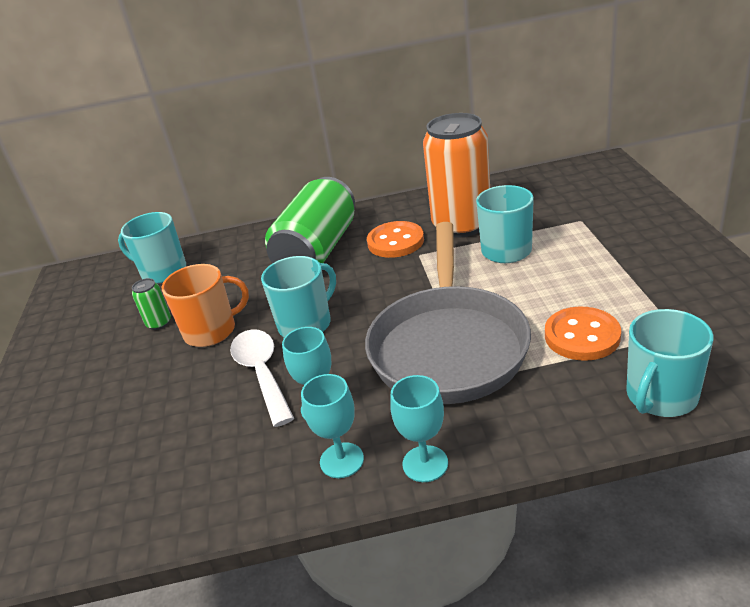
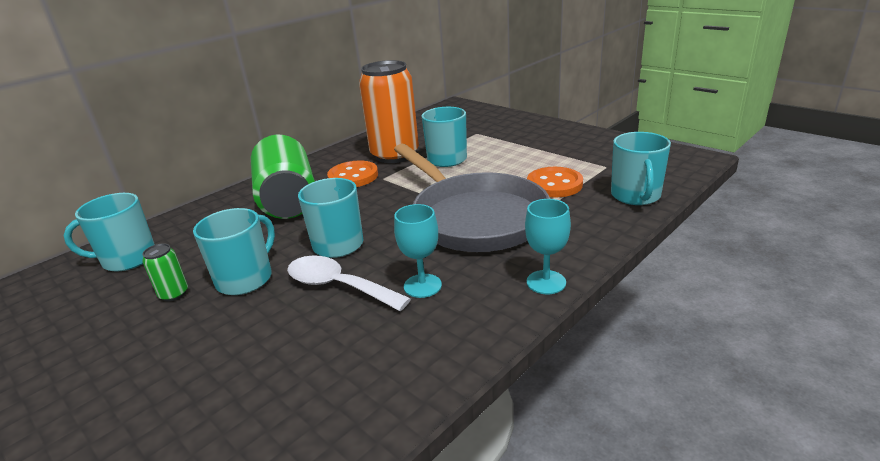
camera: 40 degrees left, 5 degrees down
(211, 331) = (245, 279): orange mug -> turquoise mug
(341, 460) = (482, 307): turquoise goblet -> none

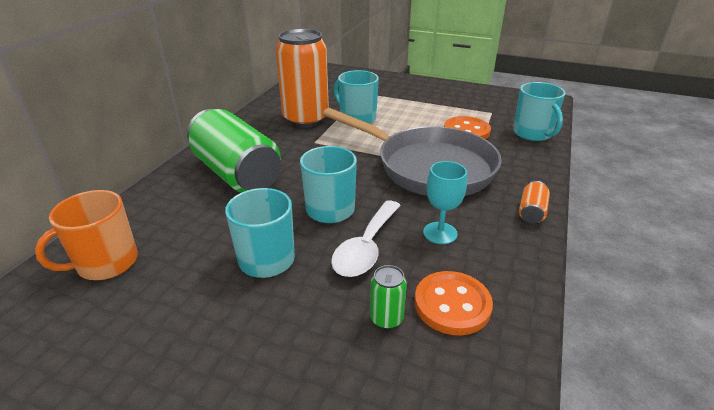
camera: 25 degrees left, 5 degrees up
(128, 259) = (106, 263): turquoise mug -> orange mug
(174, 294) = (201, 289): green can -> green can (386, 318)
(338, 286) = (366, 247): white spoon -> white spoon turned 75 degrees counterclockwise
(353, 176) = (284, 143): orange button -> orange button (452, 304)
(546, 282) = (531, 212): turquoise goblet -> orange can

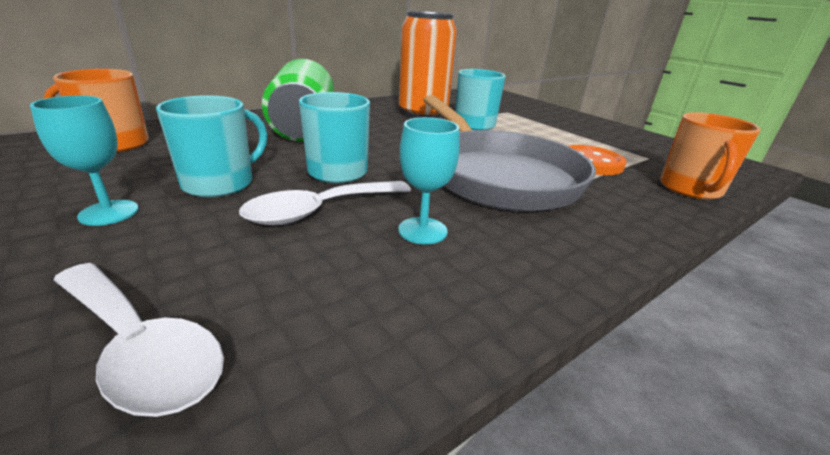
camera: 30 degrees right, 5 degrees down
(235, 320) = (109, 213): none -> turquoise goblet
(386, 318) = (227, 278): green can -> none
(406, 374) = (140, 347): none -> white spoon
(452, 304) = (322, 304): orange button -> none
(531, 212) = (586, 258): orange can -> none
(533, 133) = (690, 189): turquoise mug -> orange mug

